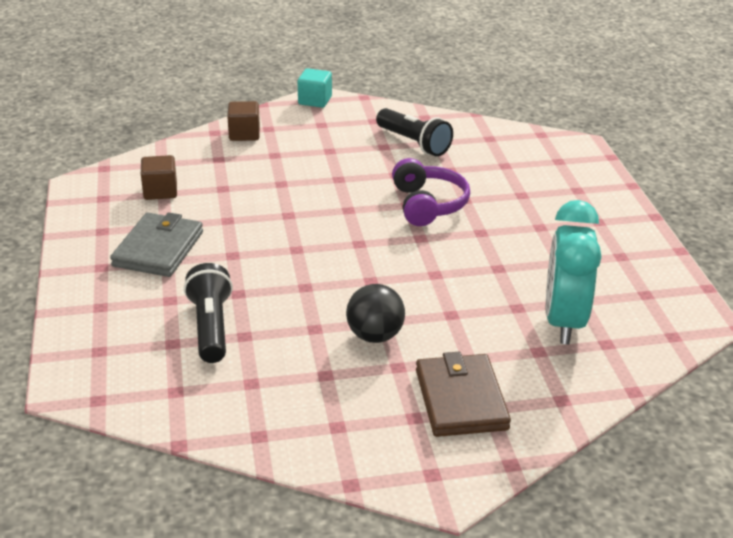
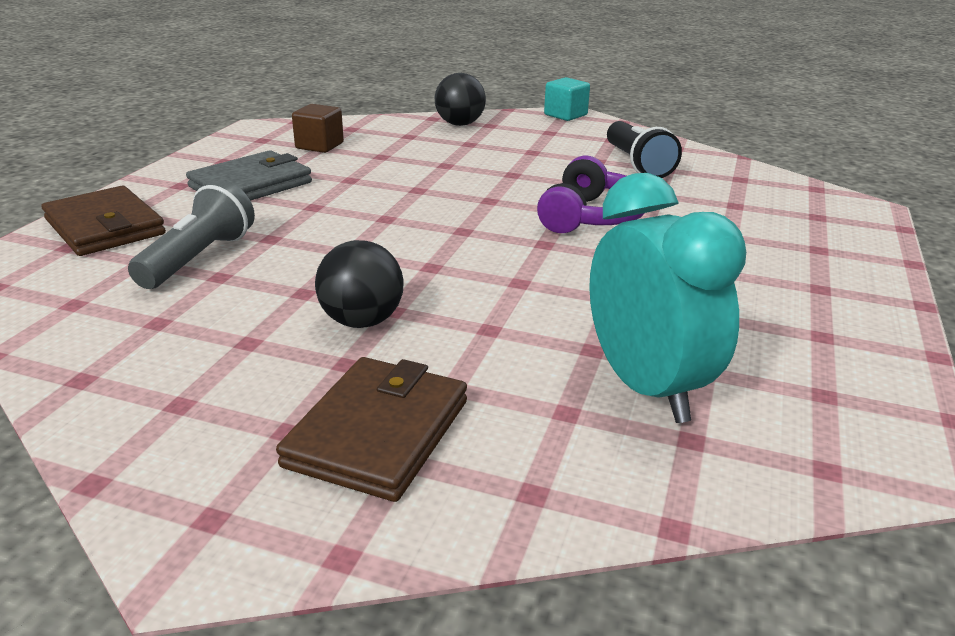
camera: 30 degrees right, 5 degrees down
(102, 325) = (105, 227): none -> brown wallet
(211, 327) = (198, 258): black flashlight -> grey flashlight
(244, 134) = (460, 124): brown cube -> black ball
(563, 321) = (646, 387): turquoise clock -> turquoise clock turned 120 degrees clockwise

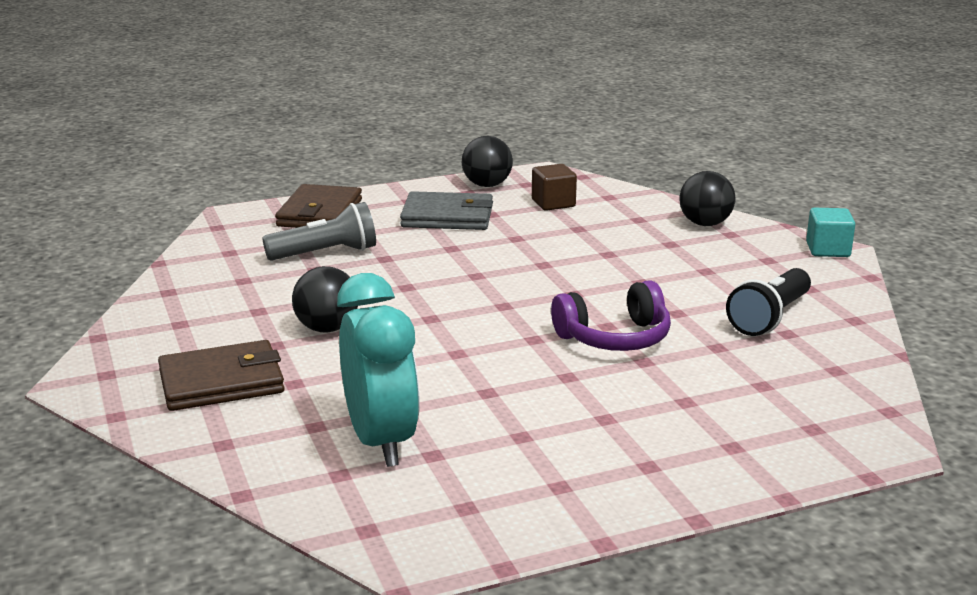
camera: 50 degrees right, 5 degrees down
(229, 150) = (487, 185): none -> black ball
(646, 387) = (381, 441): turquoise clock -> turquoise clock turned 45 degrees counterclockwise

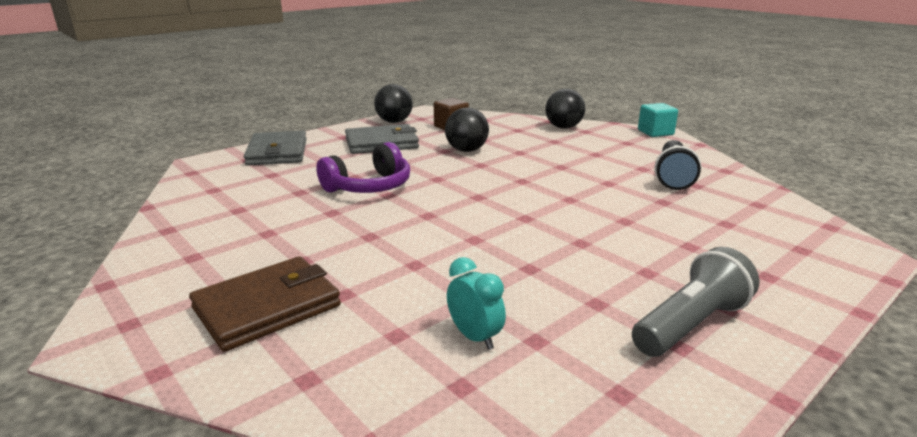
camera: 20 degrees left, 0 degrees up
(320, 213) = (277, 152): brown wallet -> grey wallet
(325, 253) = (301, 179): grey flashlight -> grey flashlight (690, 325)
(327, 328) = (343, 238): black ball -> black ball (466, 150)
(381, 441) = (475, 337): turquoise clock -> turquoise clock, size x0.47
(615, 338) = (585, 207): purple headphones -> purple headphones (369, 187)

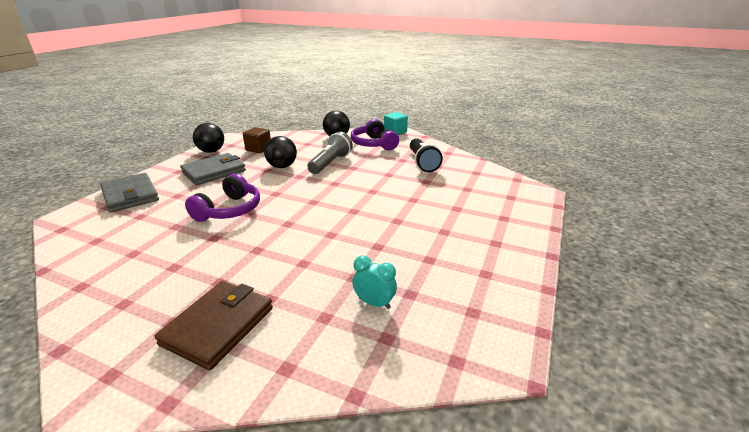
camera: 25 degrees left, 5 degrees up
(611, 143) = (373, 144): none -> purple headphones
(690, 325) = (483, 259): grey flashlight -> grey flashlight (330, 163)

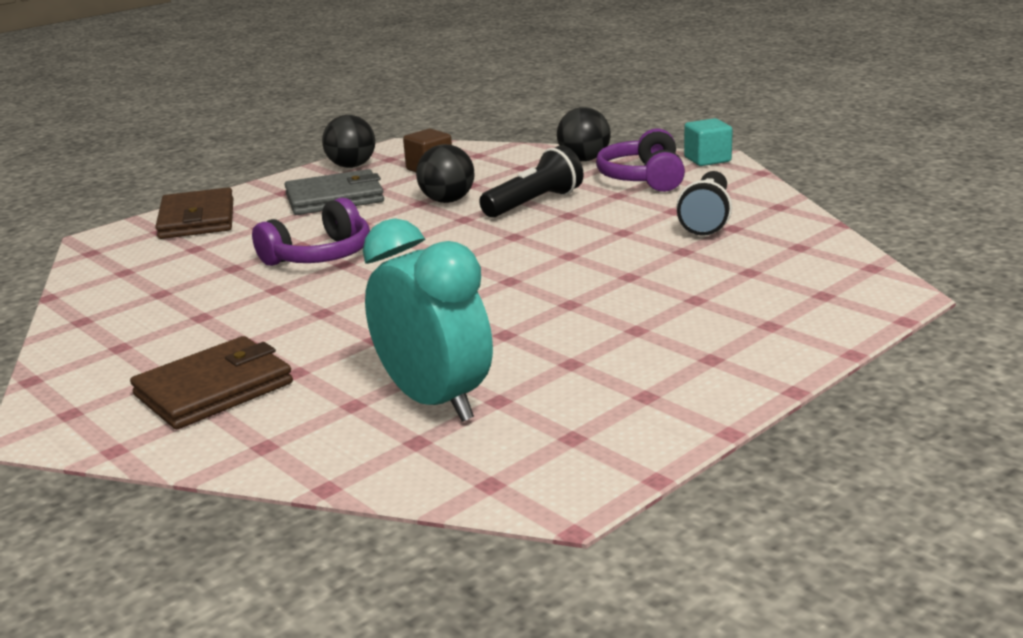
camera: 25 degrees right, 5 degrees down
(130, 195) = (197, 219): grey wallet -> brown wallet
(330, 163) = (534, 203): grey flashlight -> black flashlight
(374, 303) = (435, 401): turquoise clock -> turquoise clock, size x2.14

